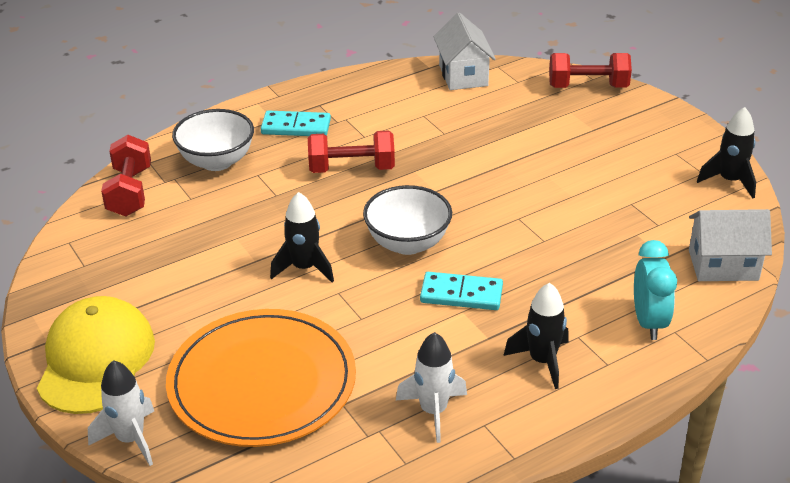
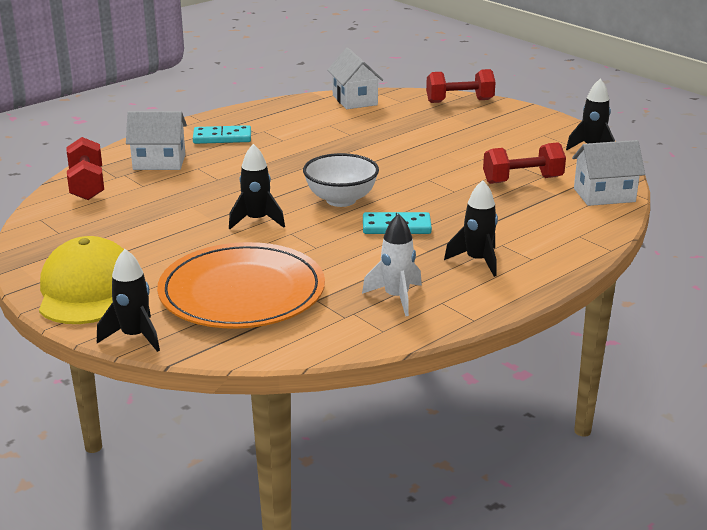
camera: 10 degrees left, 10 degrees down
(131, 439) = (135, 336): white rocket -> black rocket
(217, 161) = (159, 162): white bowl -> white house
(351, 168) = (278, 159): red dumbbell -> red dumbbell (522, 180)
(648, 322) = (556, 232): turquoise clock -> none

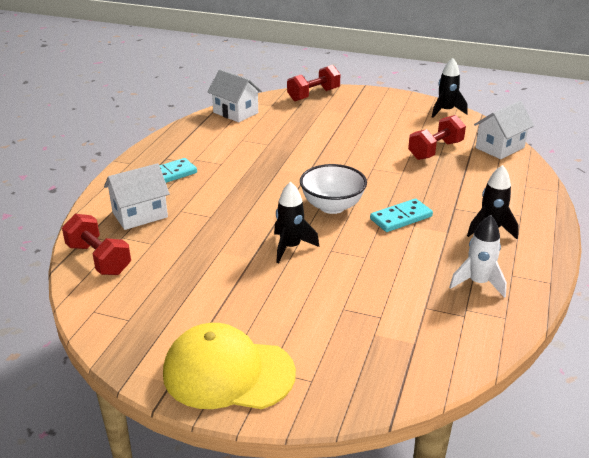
camera: 30 degrees left, 5 degrees up
(87, 289) = (228, 373): yellow cap -> yellow cap turned 45 degrees counterclockwise
(135, 336) = (328, 406): black rocket -> none
(242, 292) = (361, 322): orange plate -> none

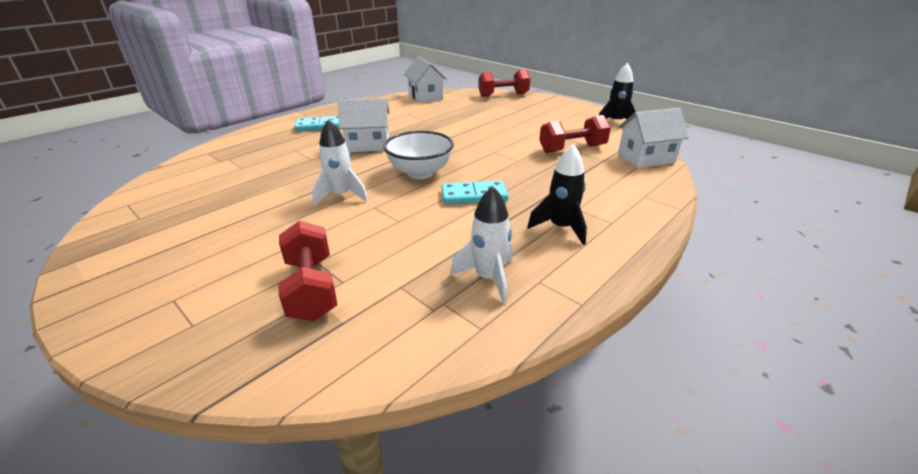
camera: 25 degrees right, 0 degrees up
(99, 259) = (189, 169): red dumbbell -> red dumbbell (311, 288)
(140, 215) = (262, 147): white house -> white house (368, 145)
(228, 373) = (137, 289): yellow cap -> none
(290, 247) = (341, 196): black rocket -> white rocket

